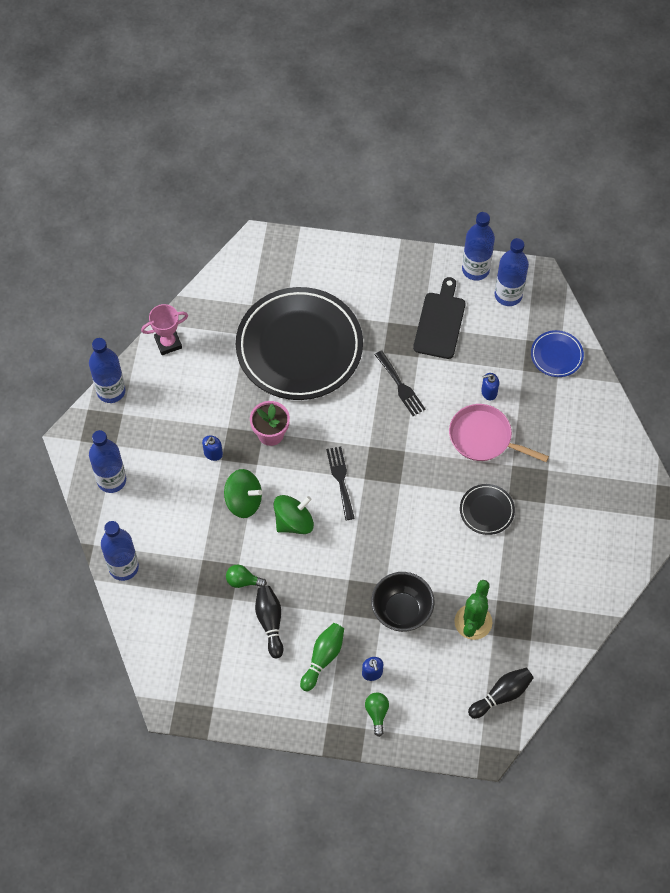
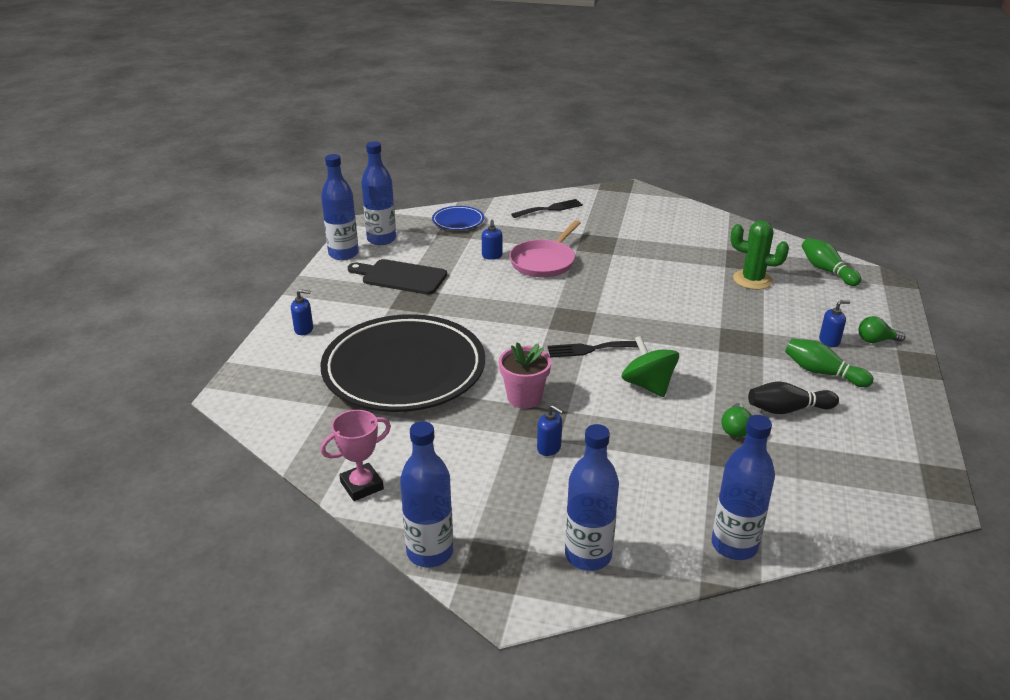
camera: 85 degrees left, 30 degrees down
(168, 343) = (362, 485): pink trophy -> pink trophy turned 75 degrees clockwise
(243, 501) = (620, 424): green spinning top -> none
(348, 267) = (304, 329): none -> blue soap dispenser
(400, 386) = (474, 304): black fork -> black fork (550, 209)
(401, 611) = (750, 319): black bowl -> none
(486, 510) = (627, 265): black plate -> none
(501, 695) = (826, 270): black bowling pin -> green bowling pin

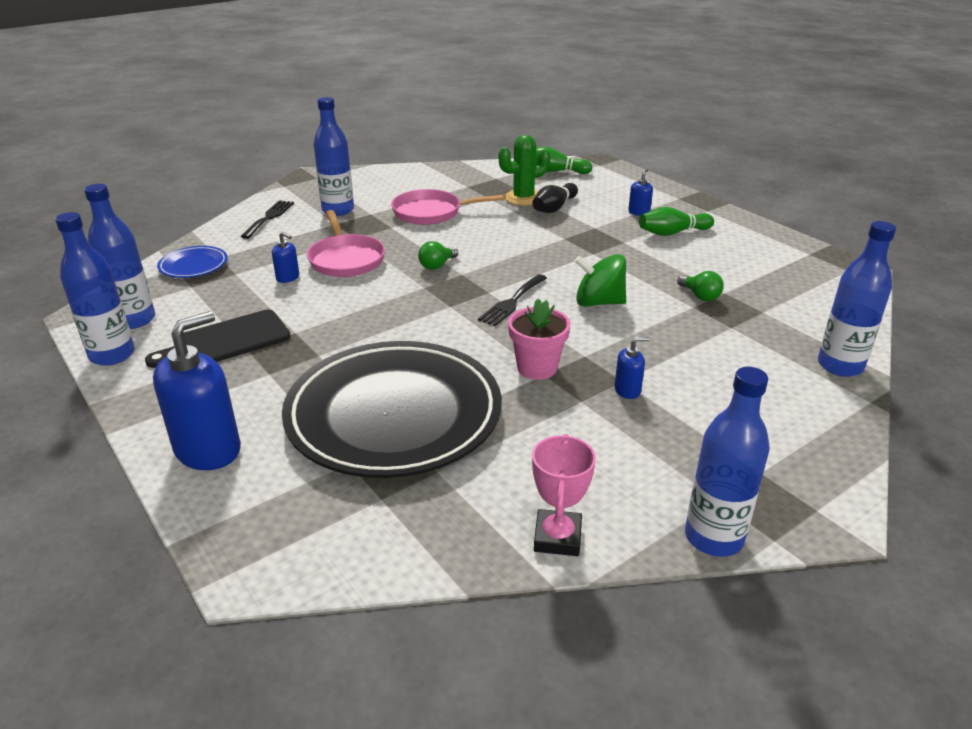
camera: 50 degrees left, 0 degrees up
(304, 329) = (208, 450): blue soap dispenser -> blue soap dispenser, size x2.15
(588, 555) = (796, 442): blue bottle -> blue bottle (338, 210)
(660, 257) = (431, 212): none -> pink pan
(787, 409) = (700, 266): black bowling pin -> black bowling pin (554, 208)
(876, 340) = (660, 199): green light bulb -> green light bulb (437, 265)

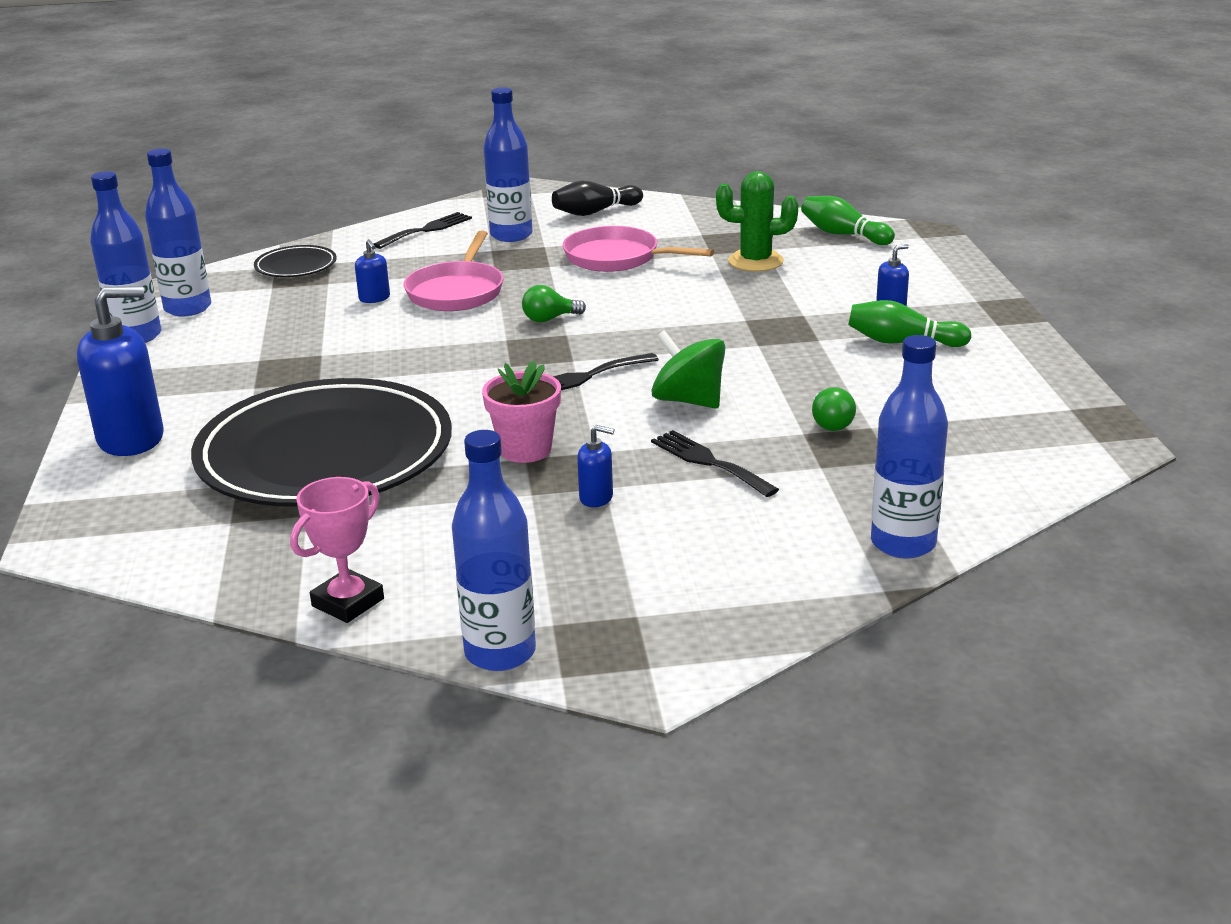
camera: 30 degrees right, 5 degrees down
(193, 265) = (296, 266): blue plate -> black plate
(226, 341) = (248, 347): black cutting board -> none
(554, 208) = (780, 281): black bowling pin -> black bowling pin (595, 212)
(664, 343) = (709, 462): none -> black fork

